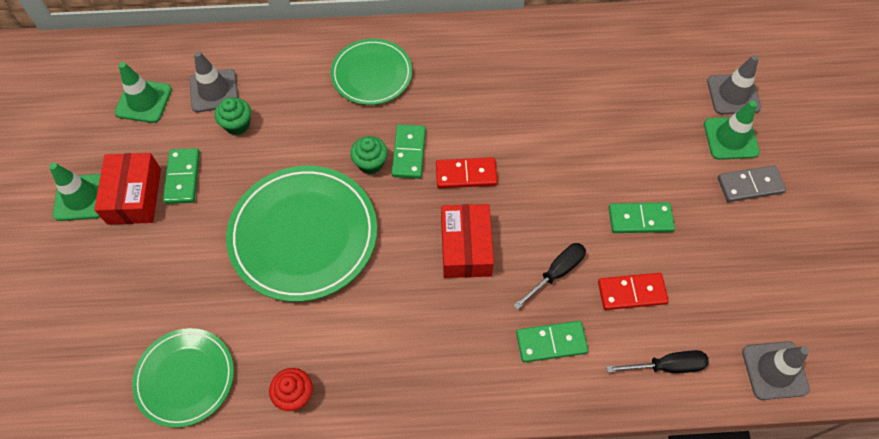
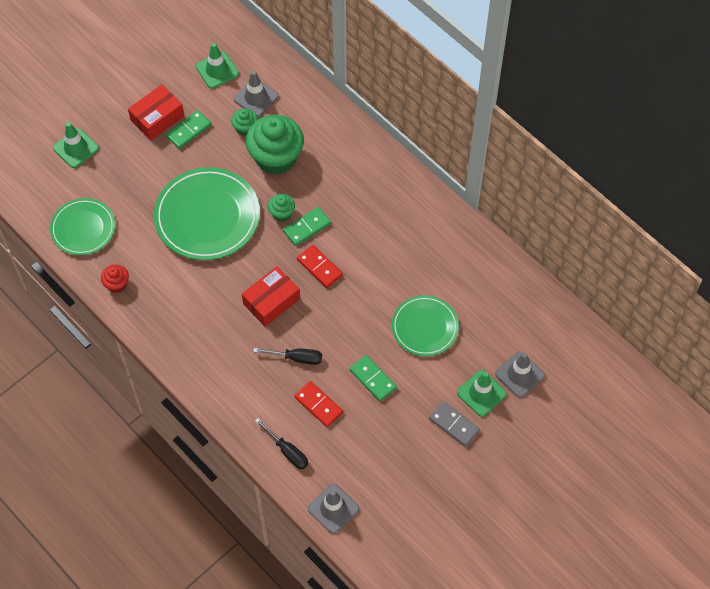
camera: 50 degrees right, 0 degrees up
(81, 197) = (134, 95): green traffic cone -> green traffic cone (76, 148)
(301, 122) = (276, 158): none -> green cupcake
(372, 74) = (343, 167): green plate -> green plate (425, 327)
(551, 342) = (251, 384): green domino -> none

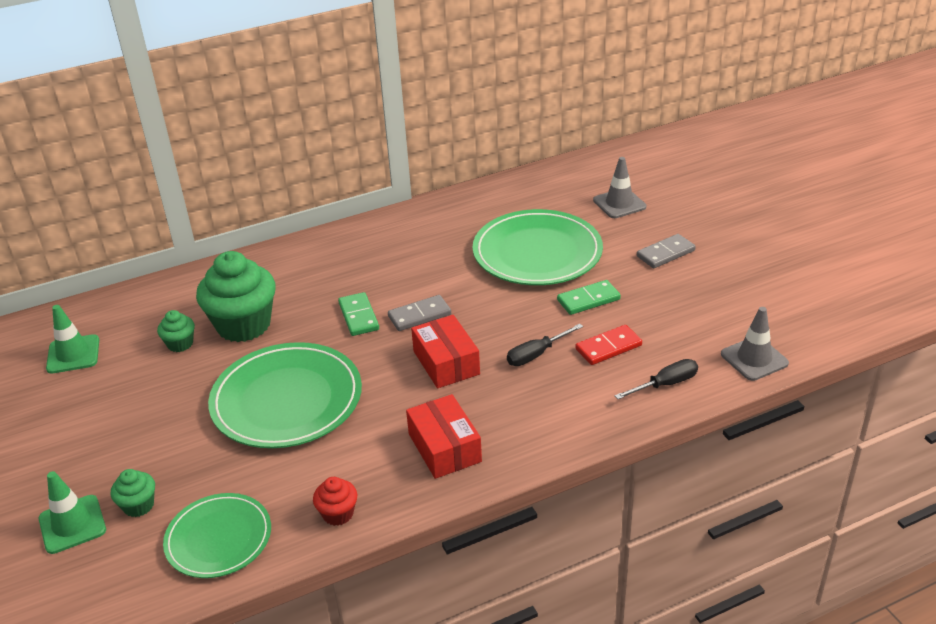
camera: 70 degrees left, 25 degrees down
(157, 118) = (97, 424): red box -> red box (444, 448)
(188, 131) = (142, 396): green domino -> none
(256, 98) = (144, 327): grey traffic cone -> none
(282, 213) = (326, 333): green cupcake -> green cupcake (138, 505)
(296, 358) = (536, 354): black screwdriver -> black screwdriver turned 150 degrees counterclockwise
(319, 267) = (419, 315): red domino -> grey domino
(425, 327) = (537, 253): green plate -> green plate, size x1.63
(481, 393) = (633, 230): green traffic cone -> none

